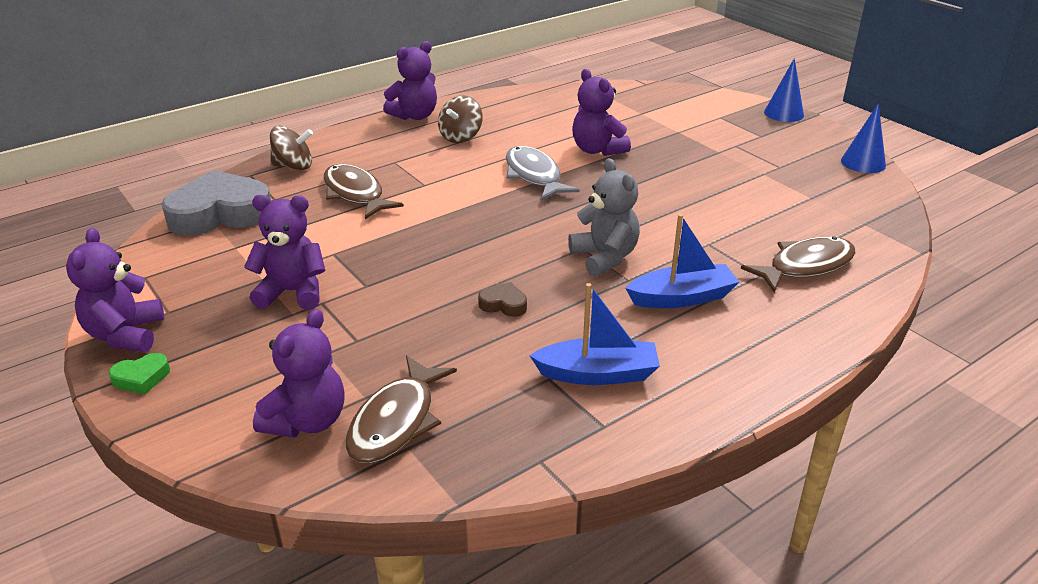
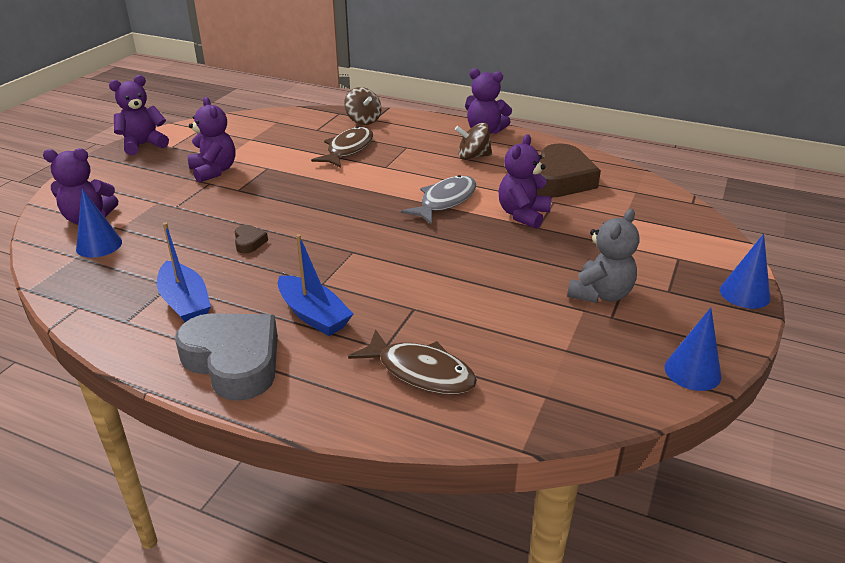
camera: 60 degrees right, 0 degrees up
(141, 378) = (107, 163): green heart -> none
(220, 214) = (284, 122): grey heart -> grey heart (234, 361)
(396, 421) = (99, 245): brown fish -> blue cone
(553, 116) = (560, 180): none -> brown heart
(604, 257) = (346, 265): grey teddy bear -> grey teddy bear (600, 294)

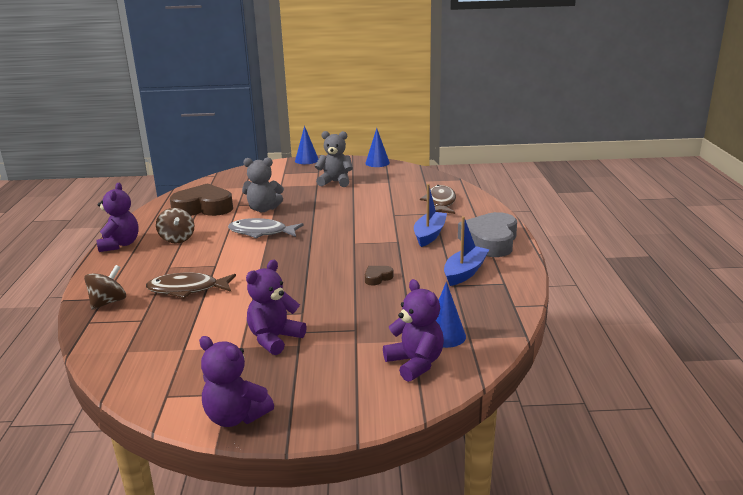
camera: 115 degrees left, 10 degrees down
(523, 215) = (263, 209): purple teddy bear -> grey teddy bear

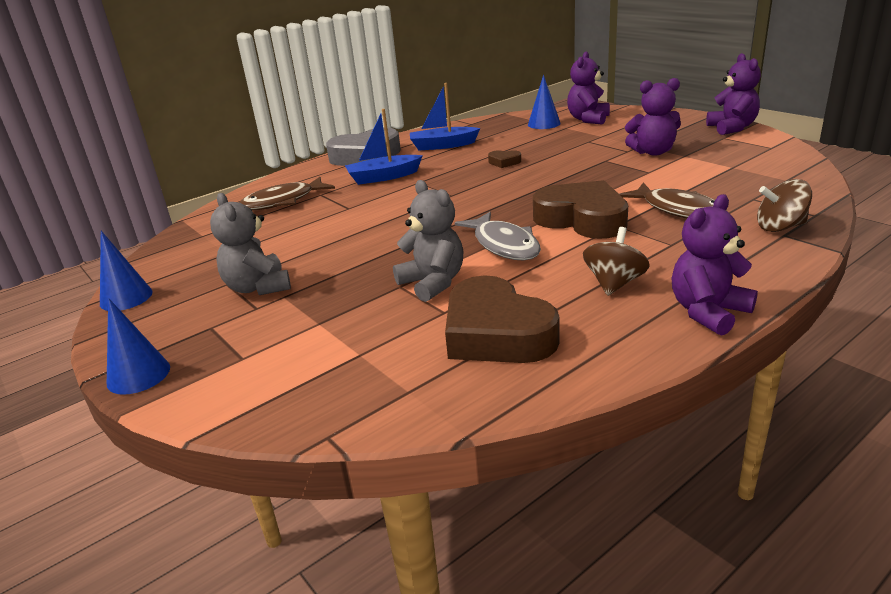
camera: 125 degrees left, 5 degrees up
(241, 260) = (582, 219): none -> brown heart

